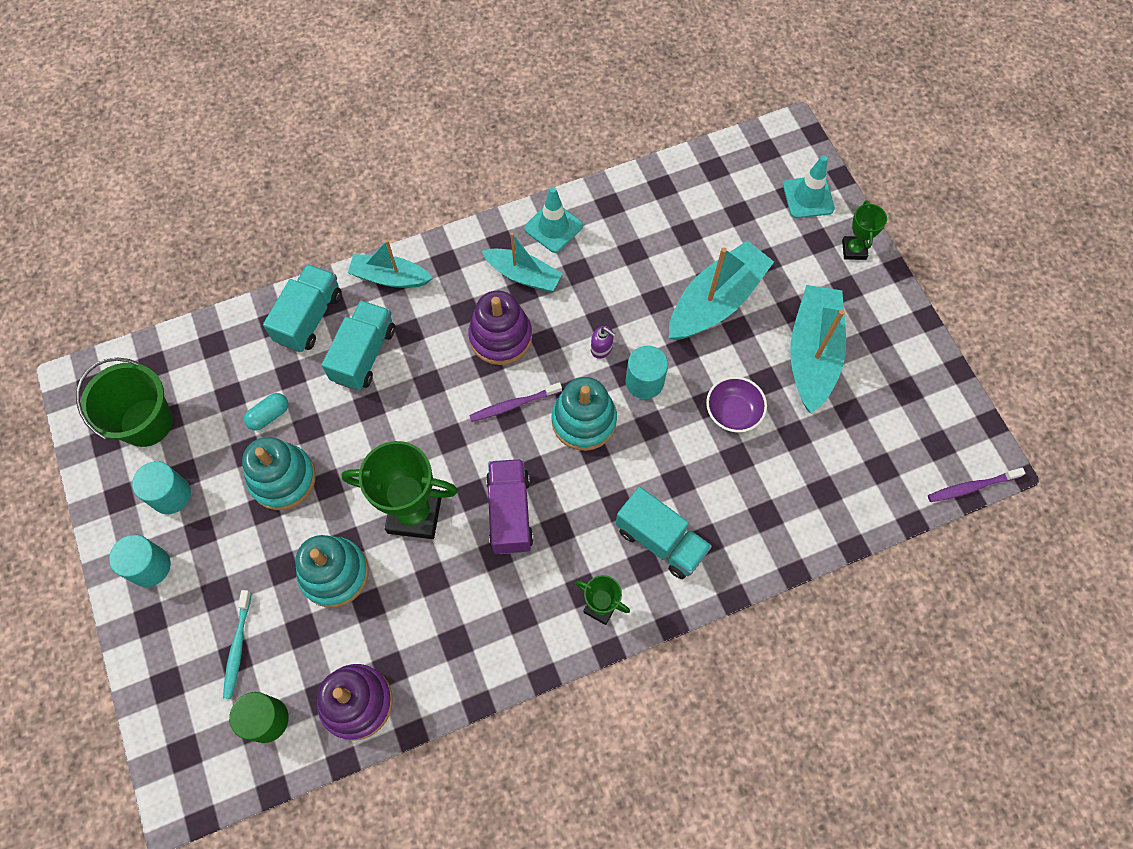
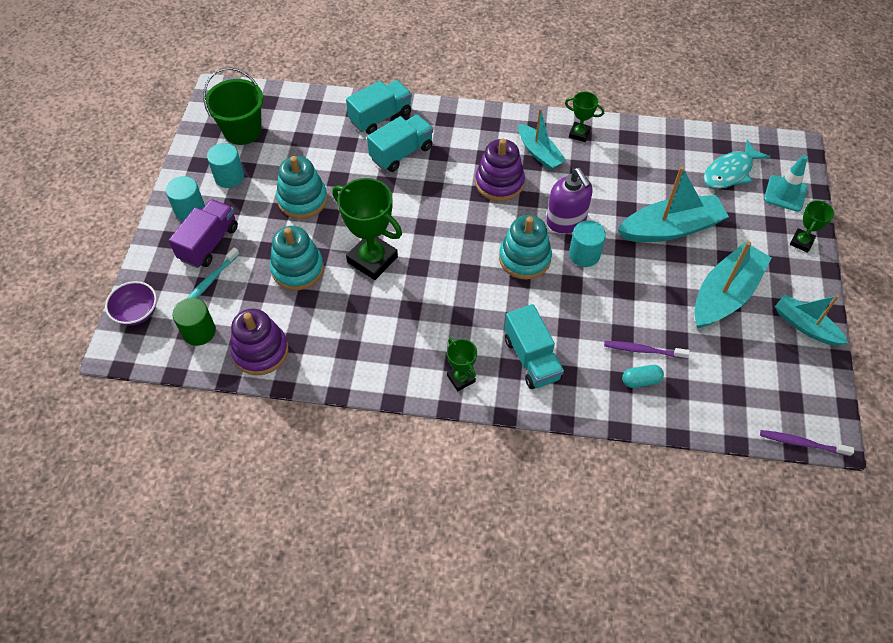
camera: 30 degrees right, 10 degrees down
(269, 415) = (318, 160): turquoise capsule -> turquoise capsule (641, 380)
(390, 277) = (448, 116): turquoise boat -> turquoise boat (805, 326)
(510, 513) = (436, 290): purple truck -> purple truck (209, 243)
(513, 405) = (481, 226): purple toothbrush -> purple toothbrush (643, 350)
(553, 227) = (579, 134): turquoise traffic cone -> green trophy
(601, 349) = (566, 221): purple soap dispenser -> purple soap dispenser, size x2.11
(733, 412) = (638, 303): purple bowl -> purple bowl (136, 312)
(739, 198) = (730, 172): none -> turquoise fish

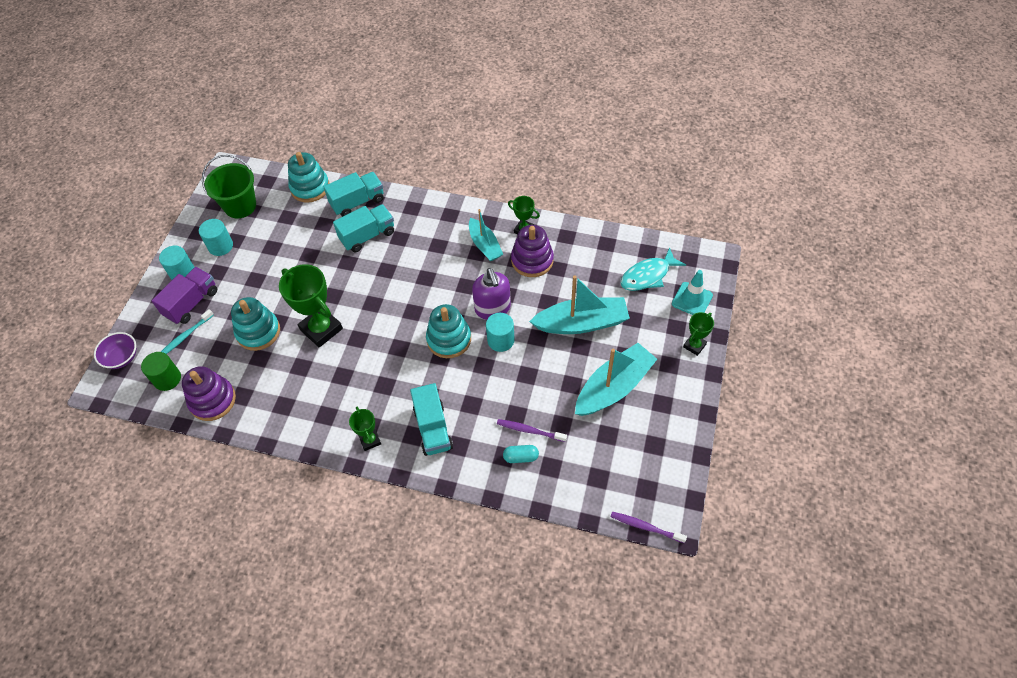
camera: 10 degrees right, 0 degrees up
(302, 199) = (276, 271): turquoise stacking toy -> turquoise stacking toy (310, 188)
(499, 182) = (444, 269): purple stacking toy -> purple stacking toy (532, 260)
(805, 326) = (677, 422): turquoise boat -> none

